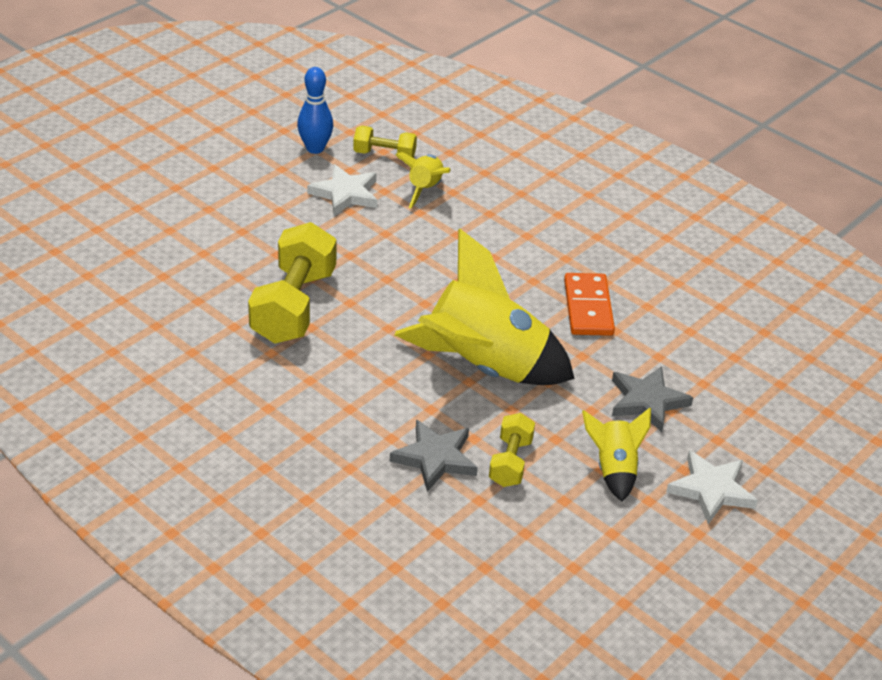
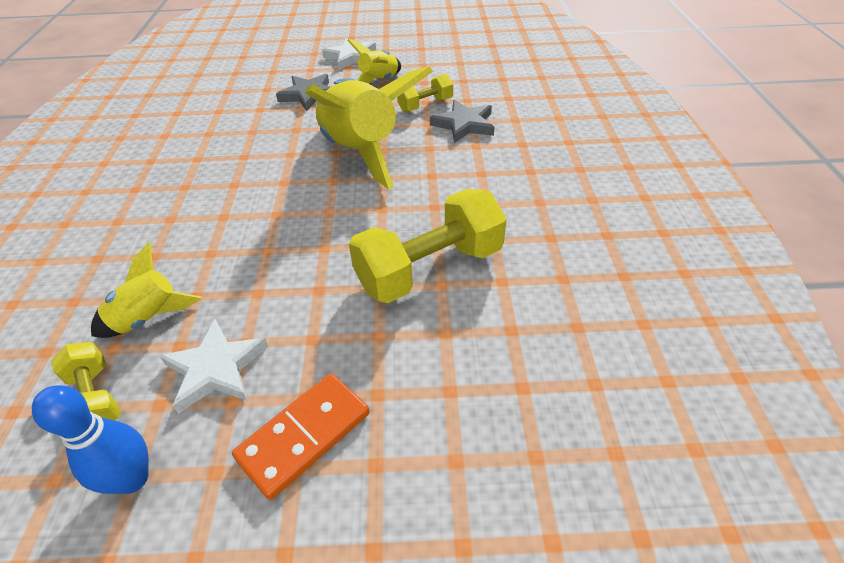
camera: 130 degrees left, 5 degrees up
(588, 307) = (240, 150): orange domino -> orange domino (304, 436)

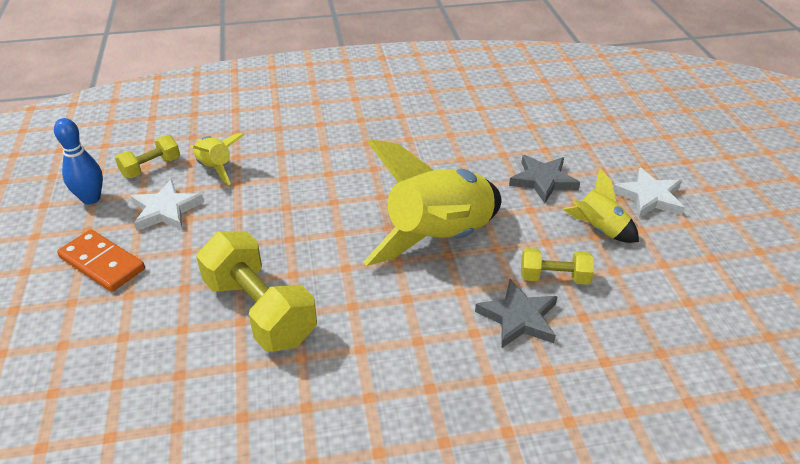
camera: 80 degrees right, 5 degrees down
(425, 105) = (554, 278): yellow dumbbell -> yellow dumbbell turned 45 degrees counterclockwise

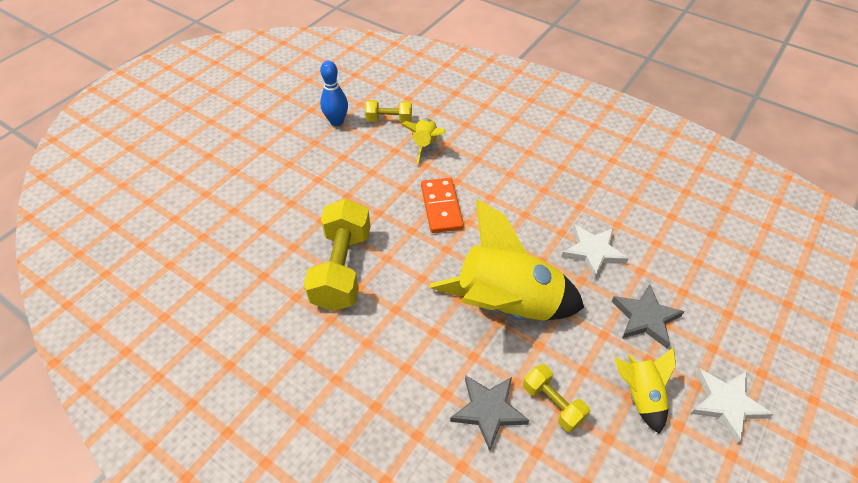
camera: 45 degrees right, 10 degrees up
(102, 263) = (299, 171): orange domino -> orange domino (441, 207)
(166, 210) = (366, 157): white star -> white star (593, 252)

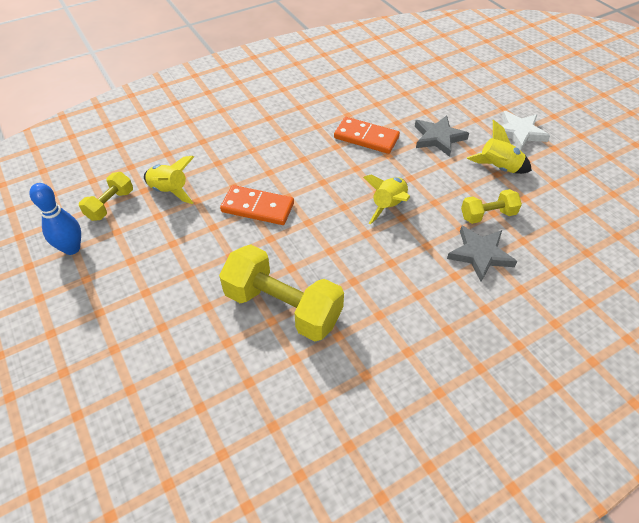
camera: 65 degrees left, 0 degrees up
(506, 305) = (388, 206): yellow rocket -> yellow rocket, size x0.49
(593, 252) = (366, 138): white star -> orange domino

